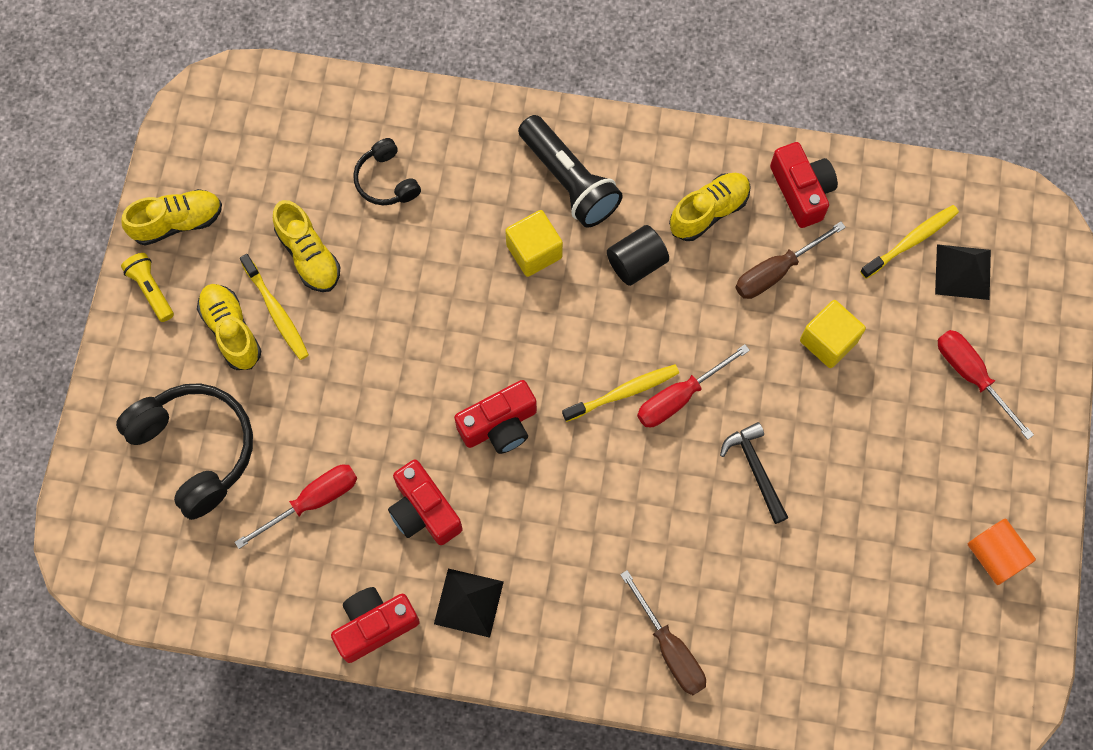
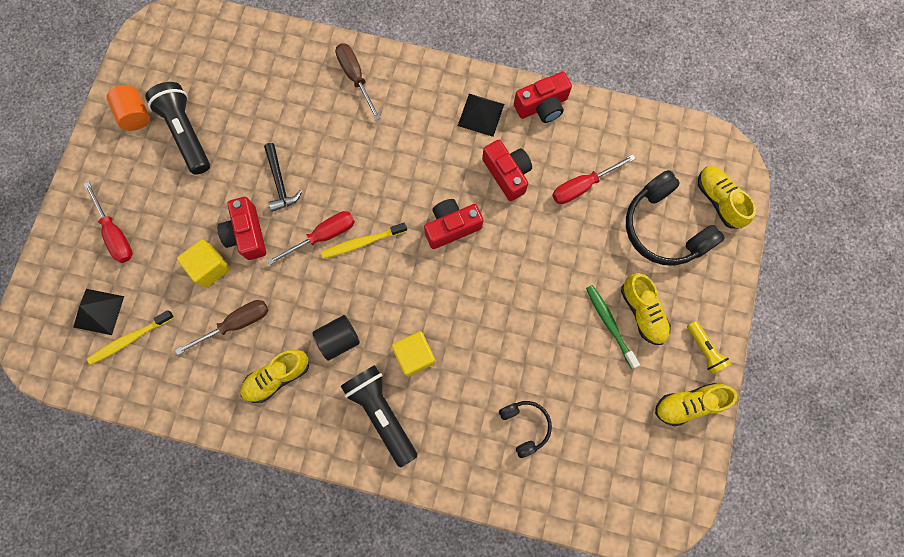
camera: 175 degrees left, 5 degrees up
(276, 311) = (609, 324): yellow toothbrush -> green toothbrush
(309, 255) = (586, 367): yellow shoe -> yellow shoe (718, 200)
(801, 191) = (203, 388): red camera -> red camera (247, 234)
(911, 533) = (186, 133): none -> black flashlight

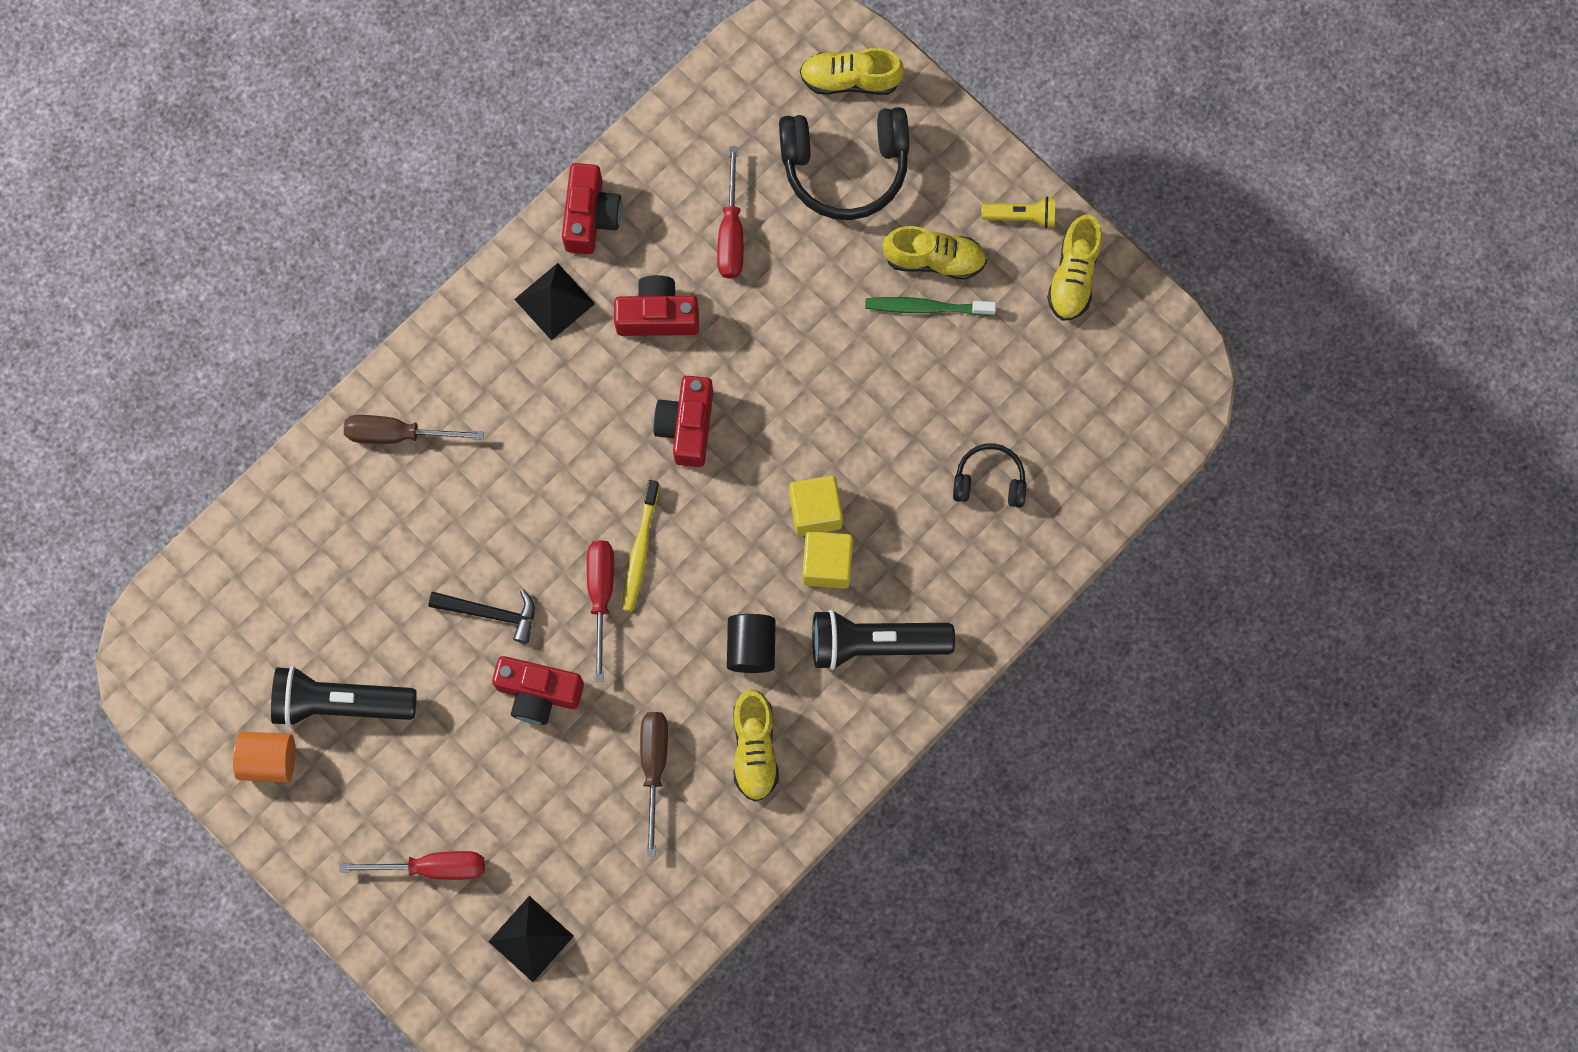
camera: 60 degrees left, 0 degrees up
(130, 339) = (594, 914): yellow toothbrush -> none
(210, 267) = (556, 764): yellow cube -> yellow cube (815, 511)

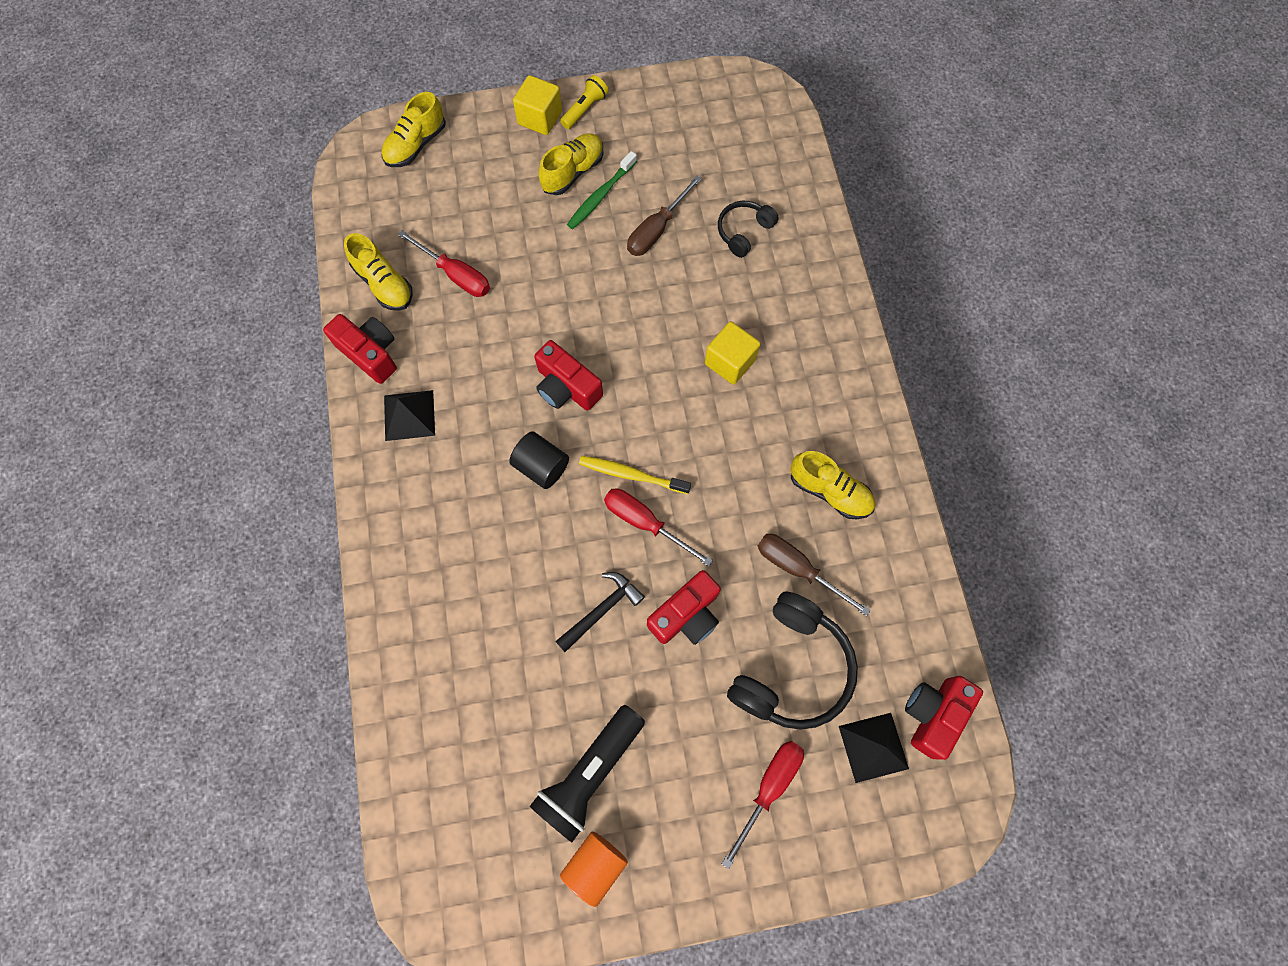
camera: 55 degrees left, 5 degrees down
(398, 434) = (417, 587): brown screwdriver -> brown screwdriver (657, 230)
(640, 550) = (631, 475): yellow toothbrush -> yellow toothbrush turned 150 degrees clockwise
(657, 315) = (474, 356): red camera -> red camera (933, 714)
(751, 647) = (754, 446): black cylinder -> black cylinder (541, 466)
(815, 511) = (687, 345): yellow cube -> yellow cube (540, 118)
(845, 168) = (470, 183): black headphones -> black headphones (792, 668)
(874, 644) = (806, 367): black flashlight -> none
(1073, 276) = (646, 106): yellow shoe -> yellow shoe (384, 284)

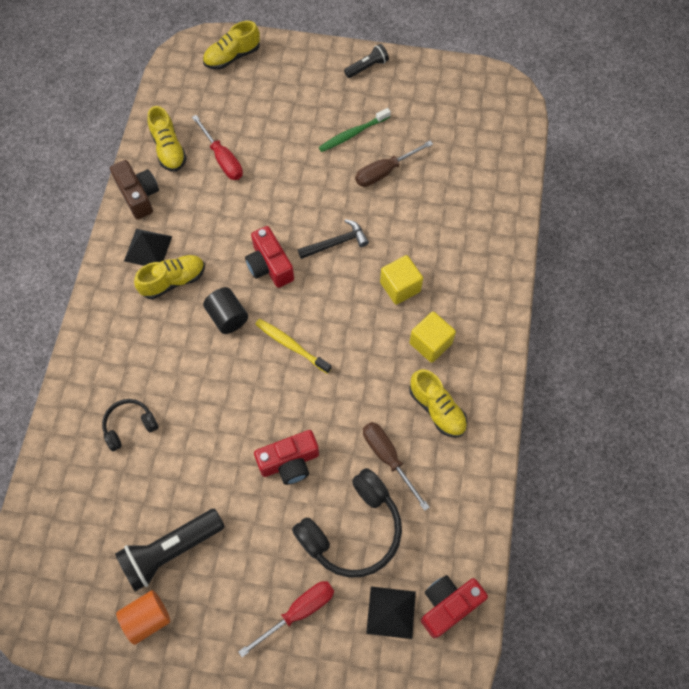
camera: 20 degrees right, 5 degrees down
(370, 353) = (138, 195): red camera -> brown camera
(540, 118) = (331, 63): yellow cube -> yellow cube (430, 343)
(573, 172) = (339, 110): yellow shoe -> yellow shoe (173, 281)
(585, 109) = (367, 67): yellow flashlight -> black flashlight
(601, 610) = (228, 436): black hammer -> black hammer (336, 243)
(645, 523) = (286, 384): red screwdriver -> none
(743, 231) = (451, 193): black headphones -> black headphones (129, 426)

